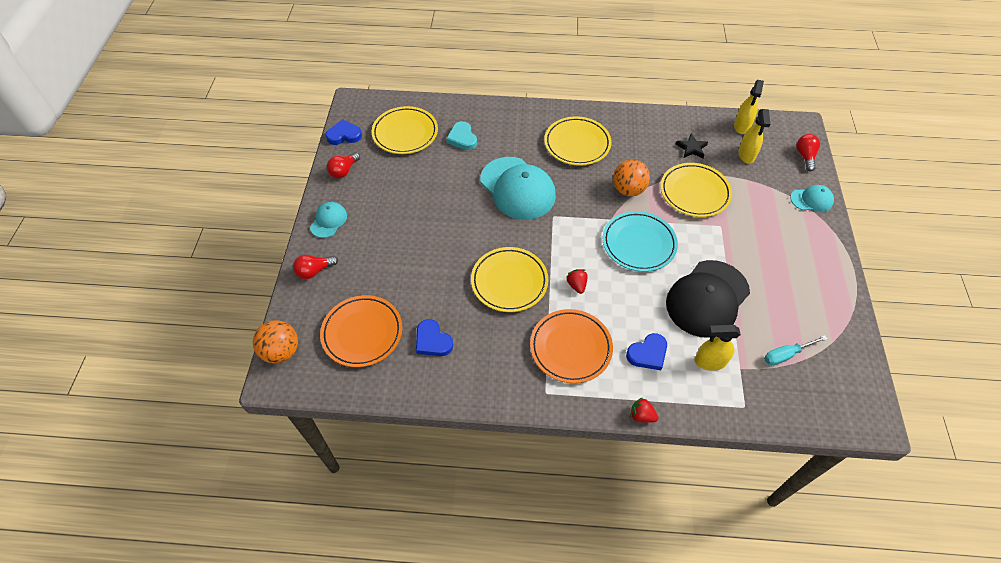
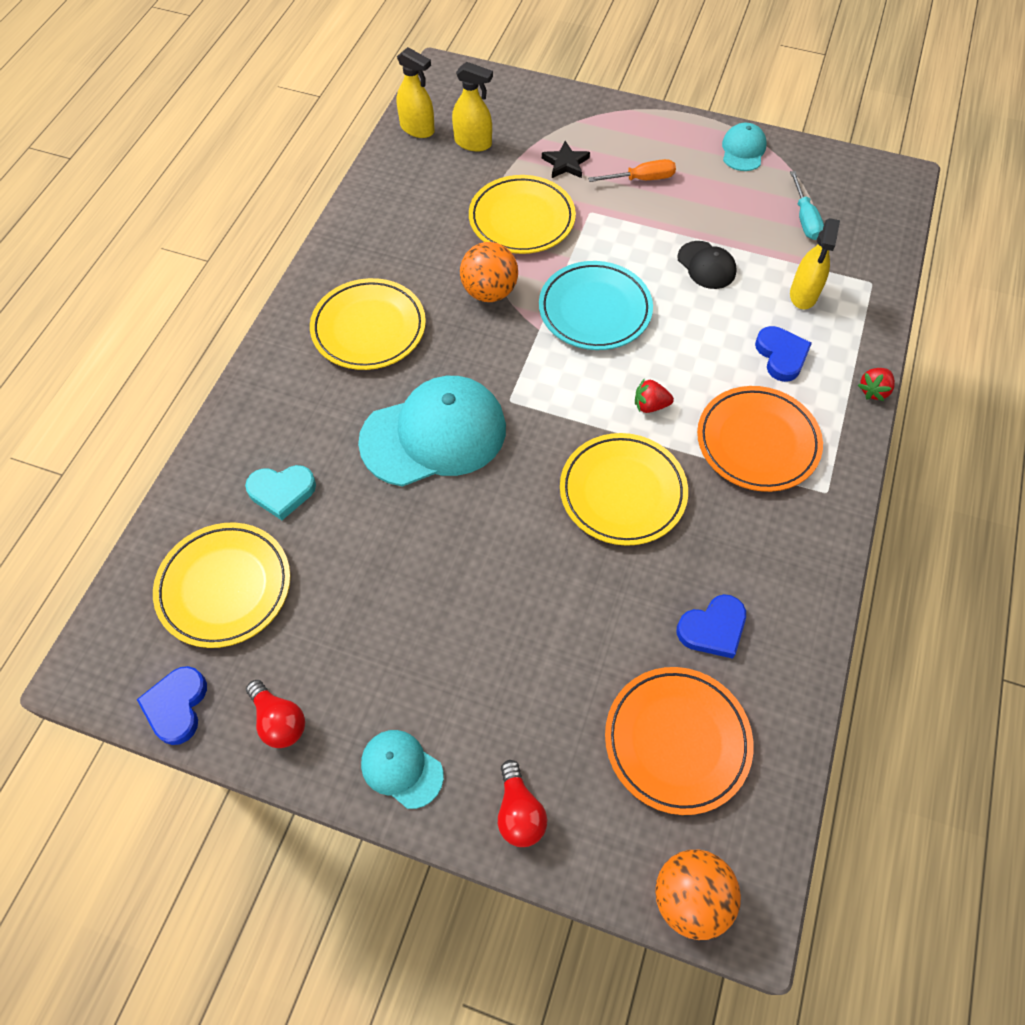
camera: 75 degrees left, 5 degrees up
(691, 148) = (436, 195): black star -> black star (565, 163)
(707, 298) = (706, 265): black cap -> black cap, size x0.49
(767, 249) = (641, 179): none -> orange screwdriver
(805, 156) = (499, 88): red light bulb -> none
(811, 200) = (575, 109): turquoise cap -> turquoise cap (743, 150)

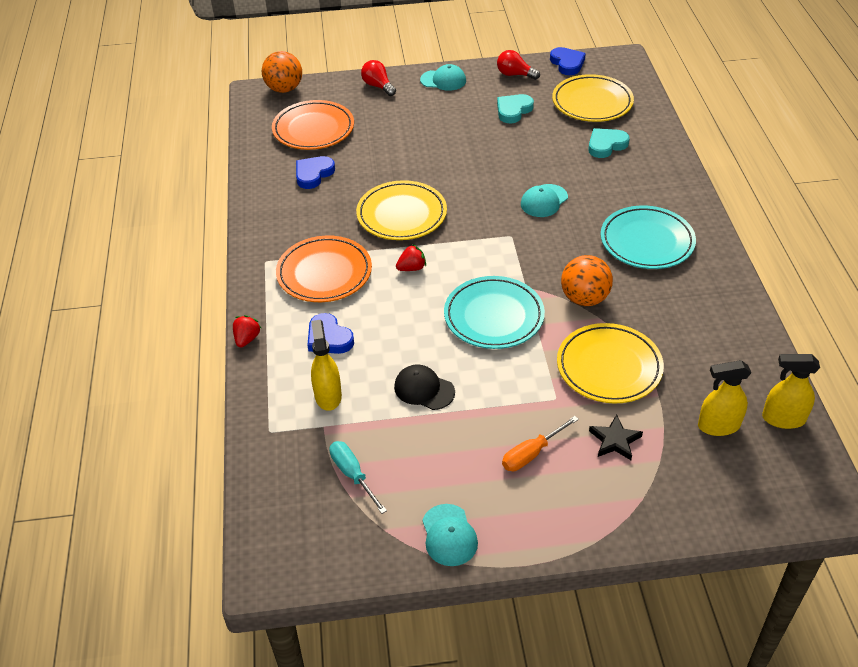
camera: 155 degrees right, 15 degrees down
(347, 628) = (513, 110): none -> turquoise heart
(369, 328) = (647, 242): yellow plate -> turquoise plate
(434, 435) = (544, 201): turquoise cap -> turquoise cap, size x0.49

